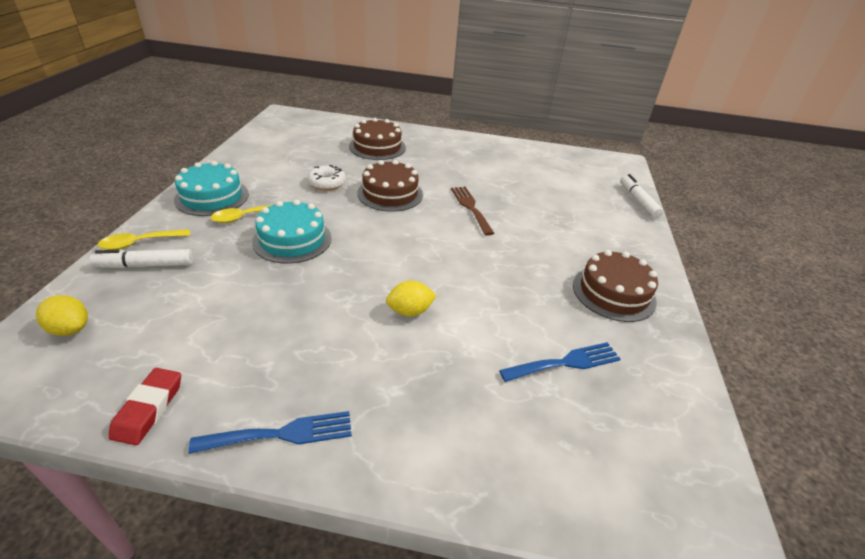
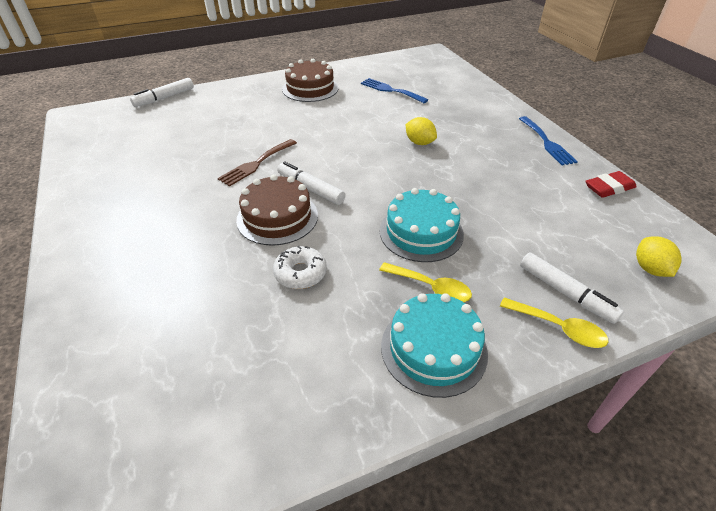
camera: 120 degrees left, 5 degrees up
(282, 434) = (547, 143): blue fork -> blue fork turned 150 degrees counterclockwise
(377, 147) = (156, 287): brown cake -> none
(407, 217) = (310, 189): none -> white marker

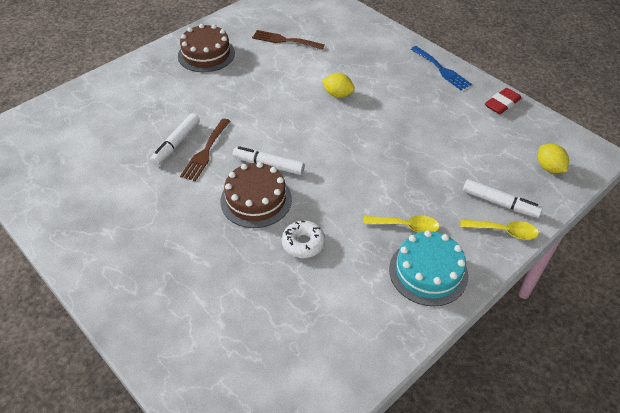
camera: 20 degrees left, 5 degrees up
(164, 98) = (63, 98): white marker -> white marker (176, 143)
(390, 90) = (284, 40): blue fork -> brown fork
(421, 232) = (378, 182): turquoise cake -> none

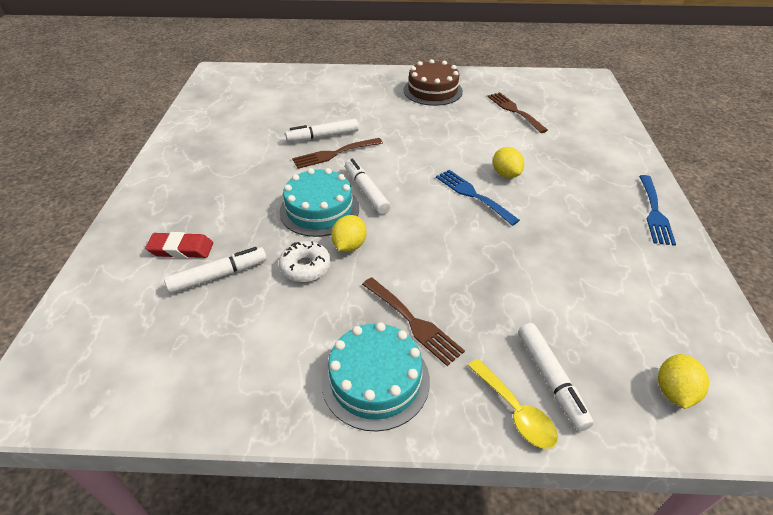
camera: 45 degrees right, 5 degrees down
(256, 200) = (319, 209): brown cake -> turquoise cake
(256, 293) = (218, 276): none -> white marker
(310, 209) = (349, 245): none -> yellow lemon
(337, 122) = (472, 195): none -> blue fork
(406, 226) = (413, 322): yellow spoon -> brown fork
(502, 104) = (694, 286): red eraser -> red eraser (181, 249)

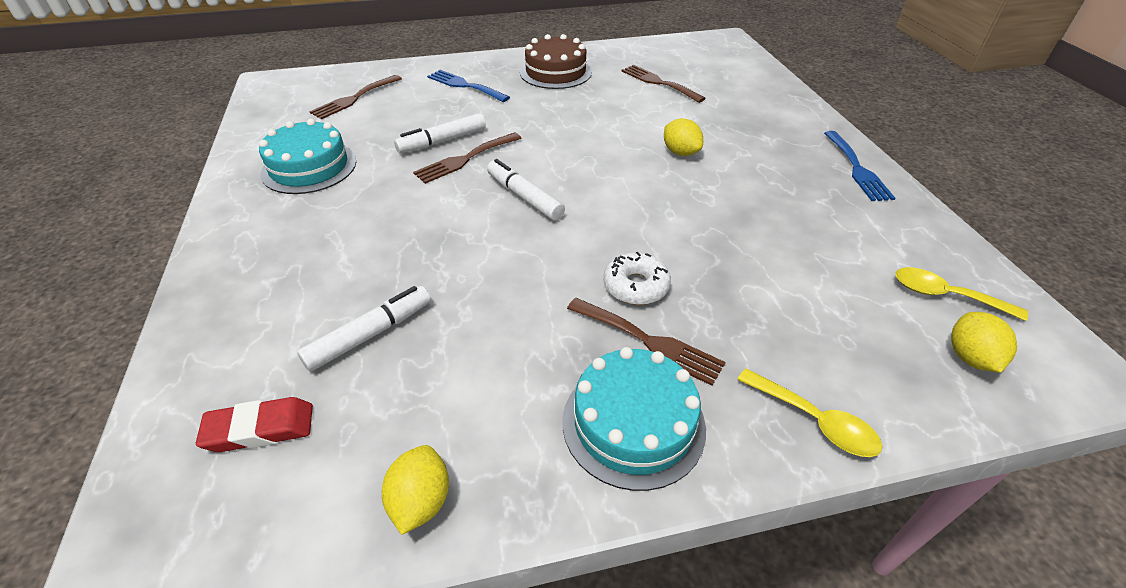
camera: 15 degrees left, 0 degrees up
(181, 249) = (303, 310): red eraser -> red eraser (260, 429)
(271, 93) = (354, 98): none -> brown fork
(305, 267) = (485, 301): white donut -> white donut (635, 286)
(319, 209) = (474, 228): turquoise cake -> turquoise cake (309, 167)
(349, 245) = (530, 265): yellow lemon -> yellow lemon (421, 501)
(472, 195) = (653, 181): blue fork -> blue fork (464, 85)
(550, 379) = (836, 374): white marker -> none
(679, 336) = (945, 295): none -> yellow spoon

